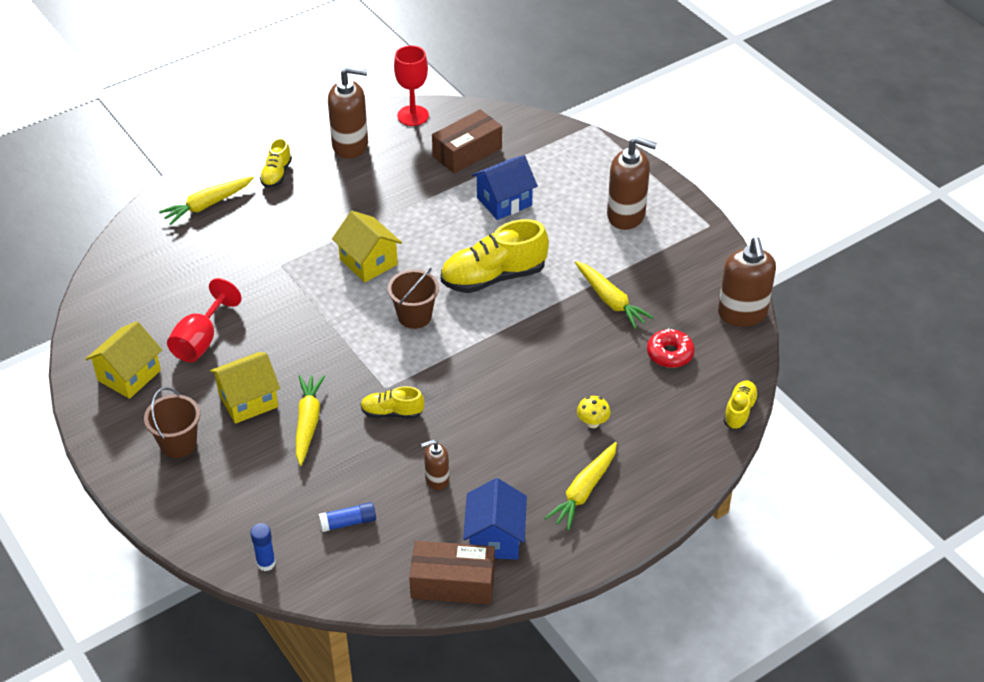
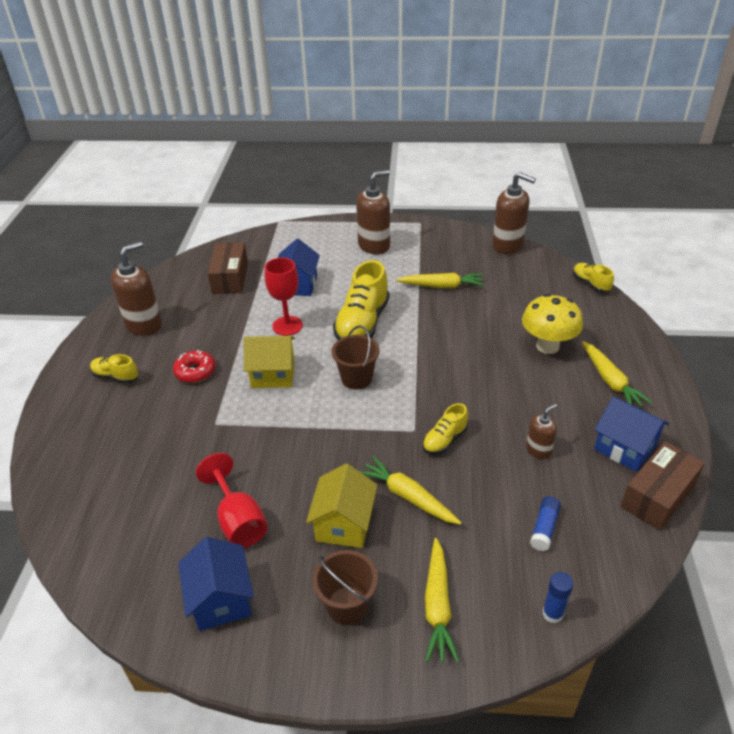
camera: 50 degrees left, 5 degrees down
(129, 375) = (221, 599): yellow house -> blue house
(207, 205) = (90, 434): yellow carrot -> yellow carrot (437, 606)
(276, 174) = (116, 377): yellow shoe -> yellow shoe turned 150 degrees clockwise
(413, 116) = (160, 283): red goblet -> red goblet (287, 326)
(437, 479) = (538, 450): brown soap dispenser -> brown soap dispenser turned 150 degrees counterclockwise
(592, 423) = (547, 346): yellow mushroom -> yellow mushroom, size x2.10
(670, 354) = (514, 286): red donut -> red donut (195, 371)

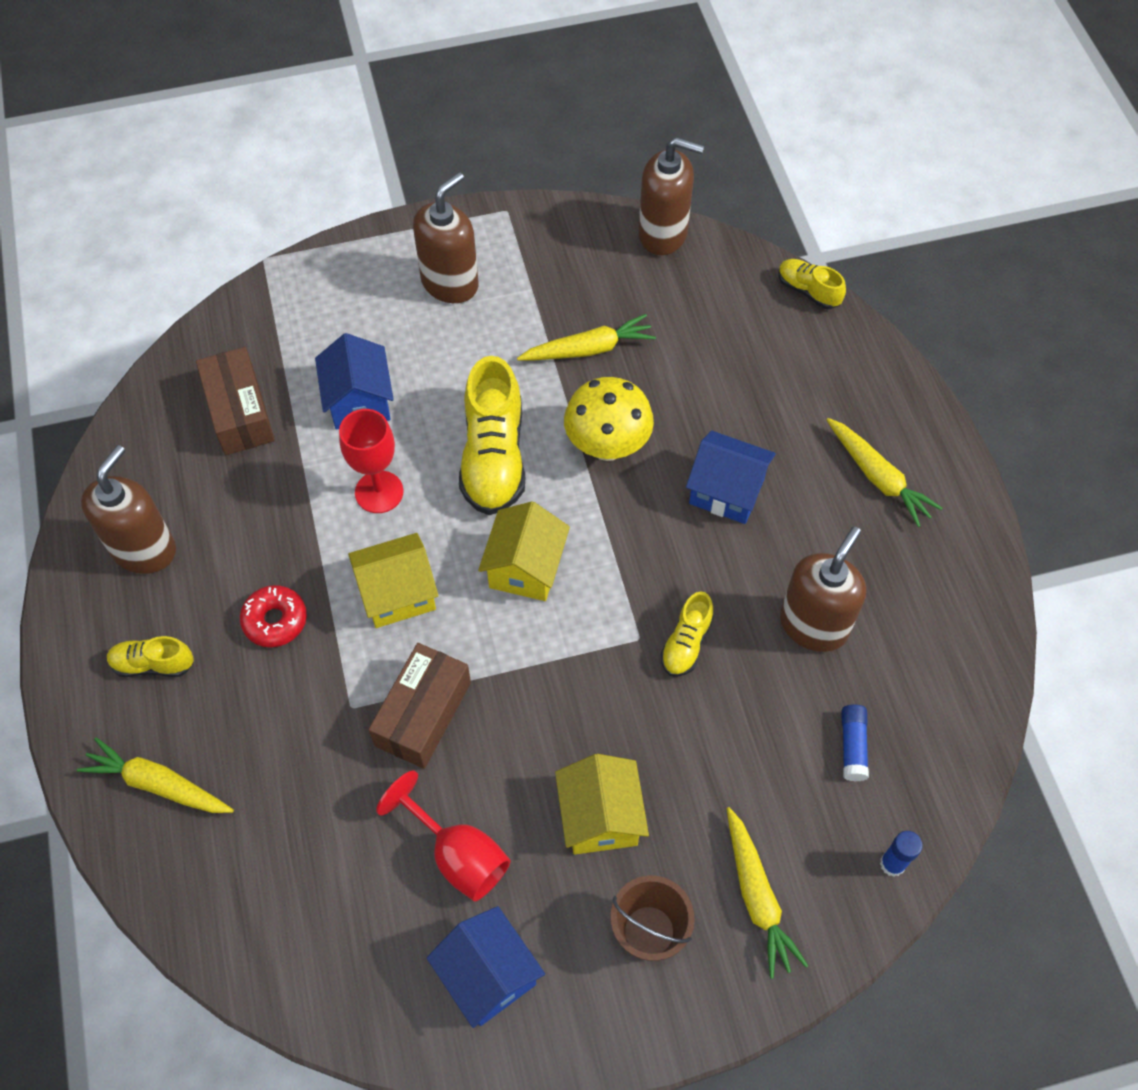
camera: 20 degrees left, 20 degrees up
(356, 378) = (525, 568): brown bucket -> yellow house
(408, 497) = (668, 750): yellow carrot -> yellow carrot (158, 784)
(538, 450) = (813, 625): brown soap dispenser -> brown soap dispenser, size x1.89
(547, 346) = (778, 434): yellow mushroom -> yellow mushroom (607, 446)
(625, 448) = (921, 590): blue house -> blue house (726, 491)
(657, 495) = (976, 655): brown box -> brown box (423, 714)

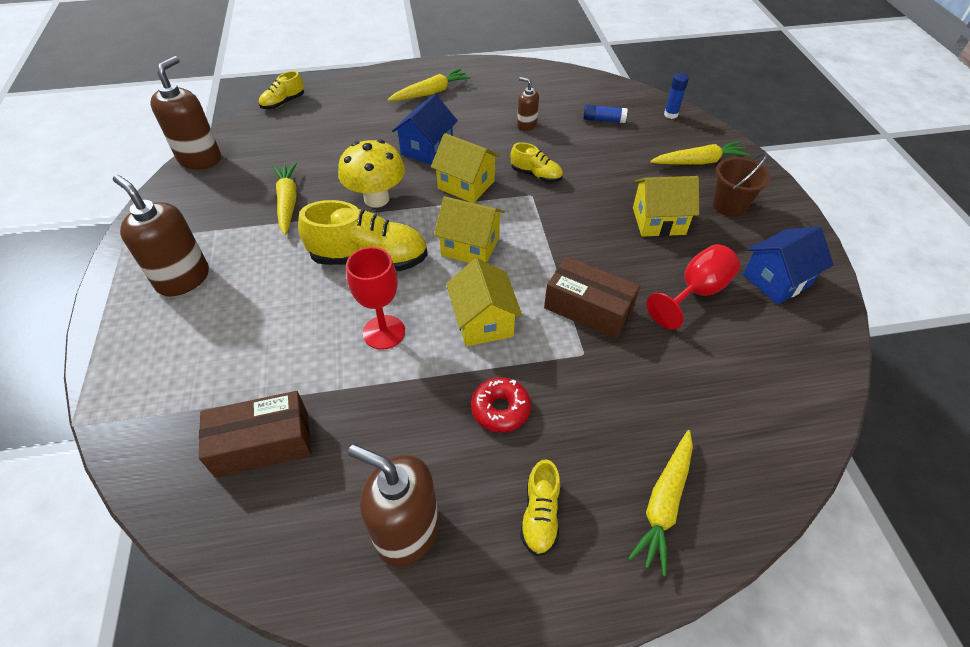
camera: 85 degrees left, 10 degrees down
(359, 401) = (284, 345): blue house -> none
(650, 551) = (466, 185): none -> yellow house
(813, 625) = (526, 125): brown soap dispenser -> brown soap dispenser, size x0.53

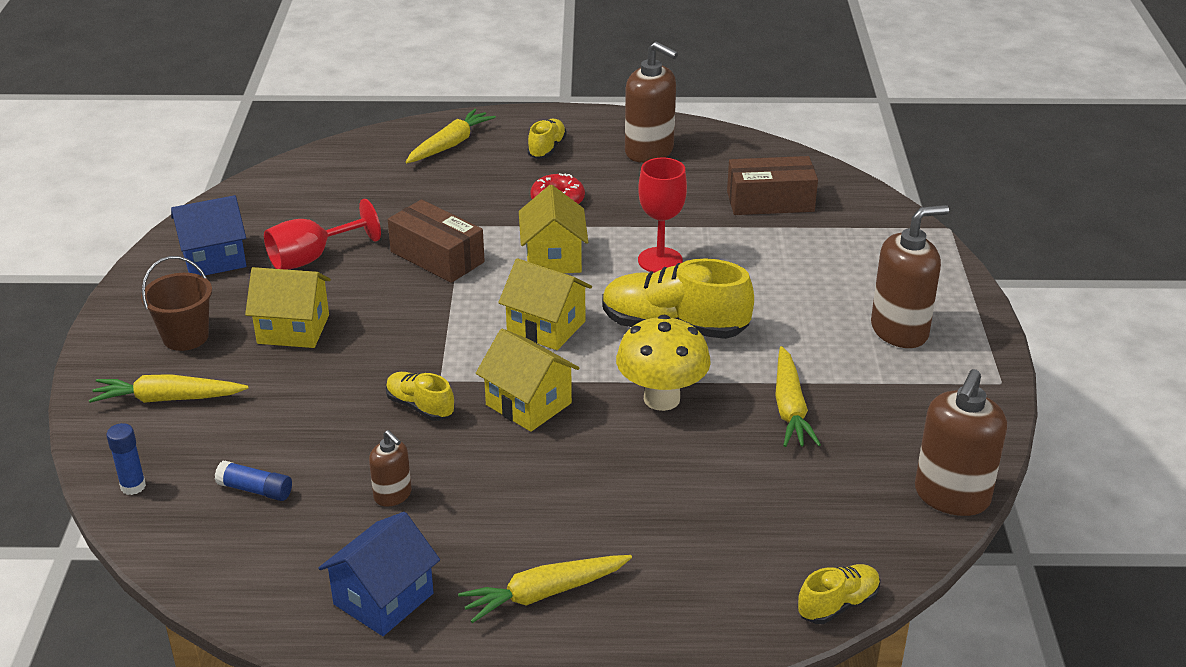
camera: 170 degrees left, 15 degrees down
(183, 279) = (899, 330): brown soap dispenser -> brown soap dispenser turned 75 degrees counterclockwise
(427, 149) = (575, 469): blue house -> blue house (383, 599)

